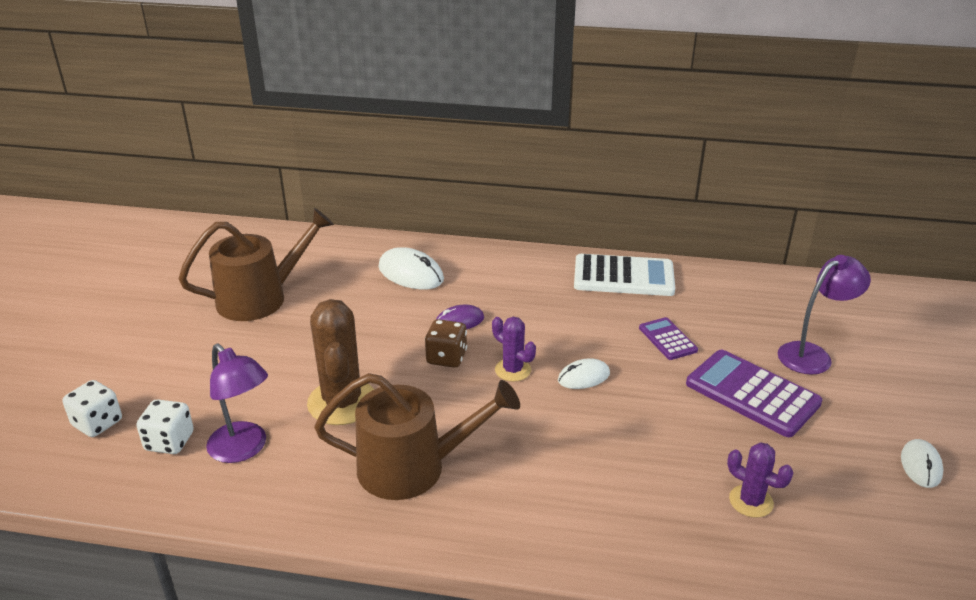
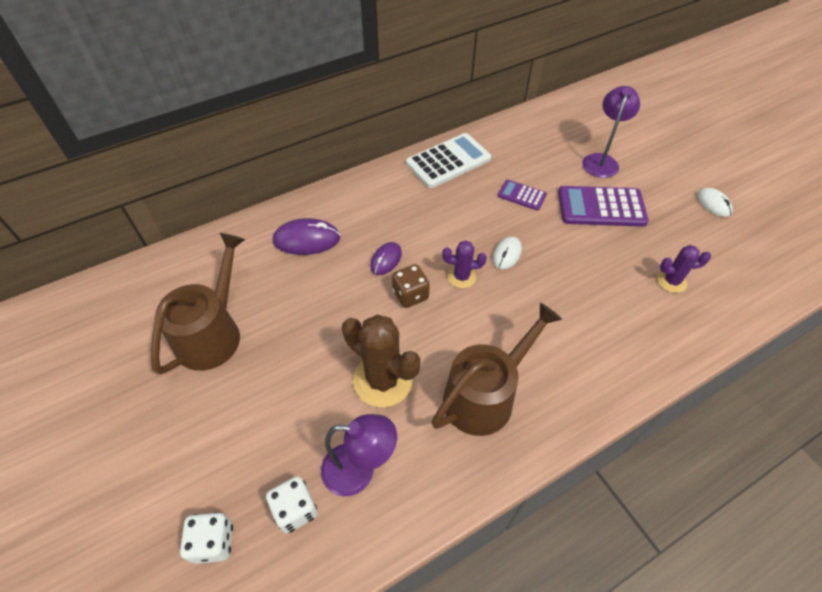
camera: 40 degrees left, 20 degrees up
(411, 274) = (307, 240): white mouse -> purple mouse

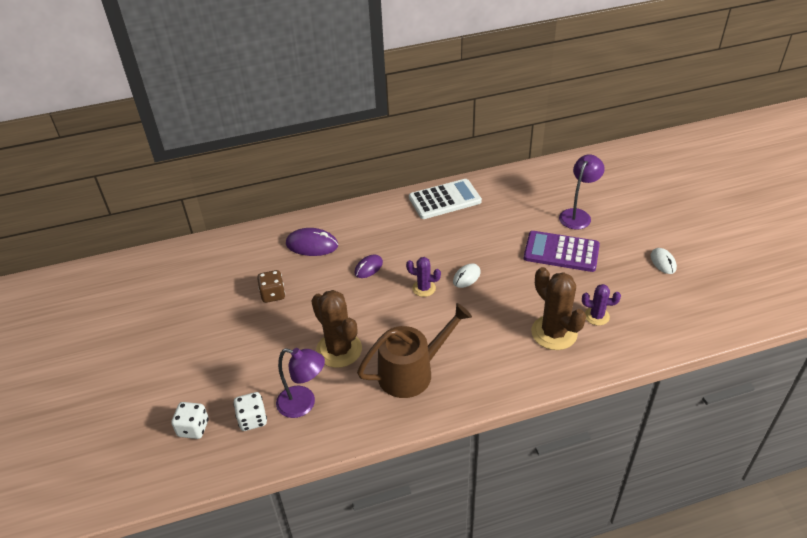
camera: 15 degrees right, 10 degrees down
(212, 333) = (225, 300): brown watering can -> none
(410, 295) = (379, 295): brown dice -> brown dice (273, 294)
(521, 195) = (496, 234): purple calculator -> none
(633, 311) = (554, 333): none -> brown cactus

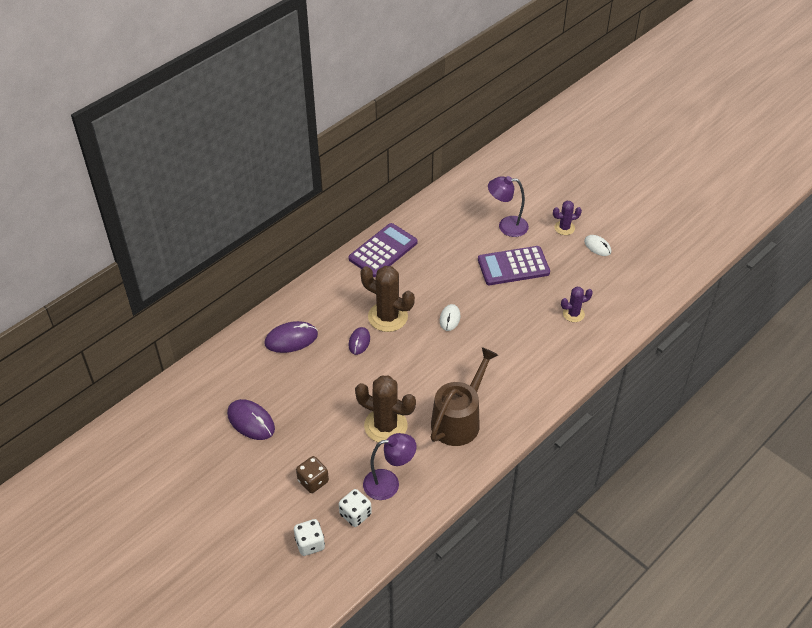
camera: 30 degrees left, 5 degrees up
(227, 300) = (251, 421): none -> purple mouse
(273, 294) = (290, 400): brown dice -> brown dice (313, 481)
(424, 288) = (420, 343): purple cactus -> purple cactus (564, 228)
(444, 200) = (383, 250): white calculator -> purple calculator
(554, 333) = (549, 341): brown cactus -> brown cactus (388, 317)
(577, 215) = (506, 226): purple lamp -> purple lamp turned 90 degrees counterclockwise

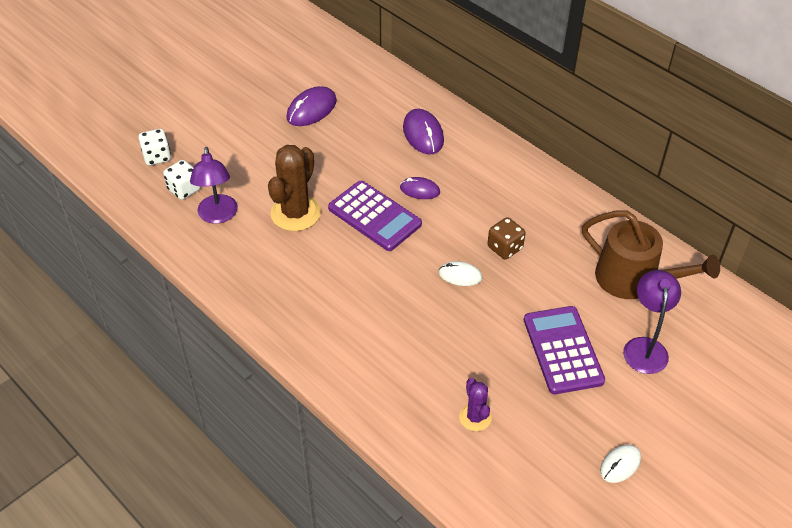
camera: 90 degrees right, 0 degrees up
(313, 481) = (230, 157): brown dice -> brown dice (505, 248)
(383, 250) = (574, 211): purple calculator -> purple calculator (374, 216)
(388, 317) = (460, 215): brown cactus -> none
(459, 420) = (297, 279): brown watering can -> brown watering can (633, 279)
(564, 228) = (654, 422): purple cactus -> none

